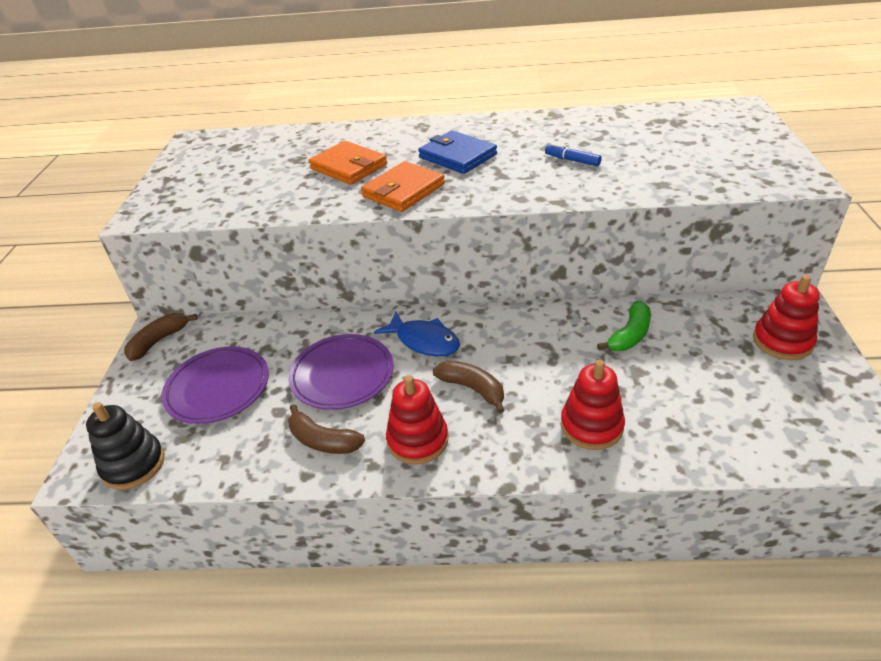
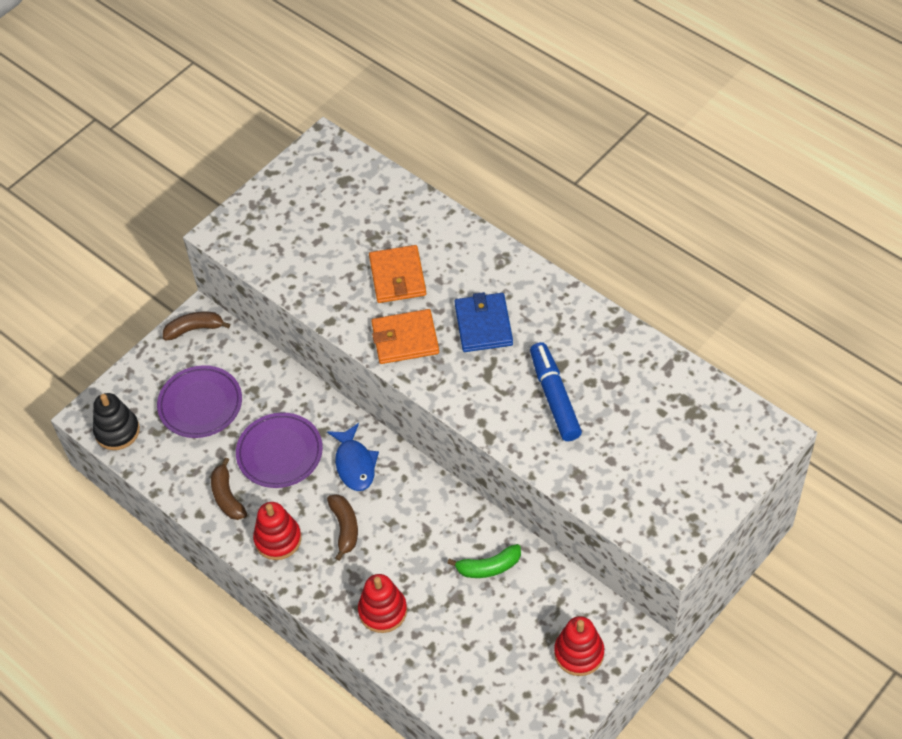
camera: 40 degrees right, 15 degrees up
(572, 160) = (554, 397): blue marker -> blue marker, size x1.97

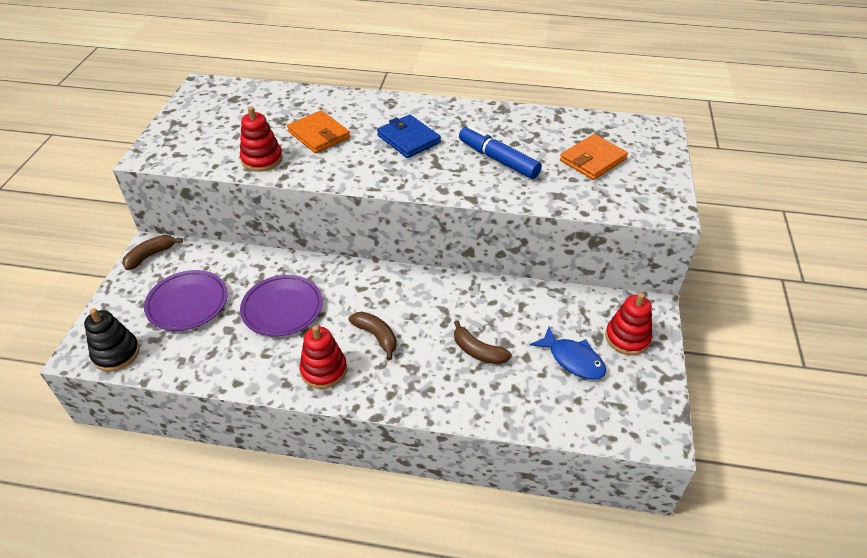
camera: 35 degrees left, 10 degrees down
(227, 496) = (255, 358): brown banana -> brown banana (478, 351)
(355, 464) = (352, 290): blue fish -> blue fish (573, 359)
(382, 611) = (454, 381): red stacking toy -> red stacking toy (262, 159)
(405, 339) = (355, 166): orange wallet -> orange wallet (593, 160)
(489, 567) = (511, 312): green banana -> none

